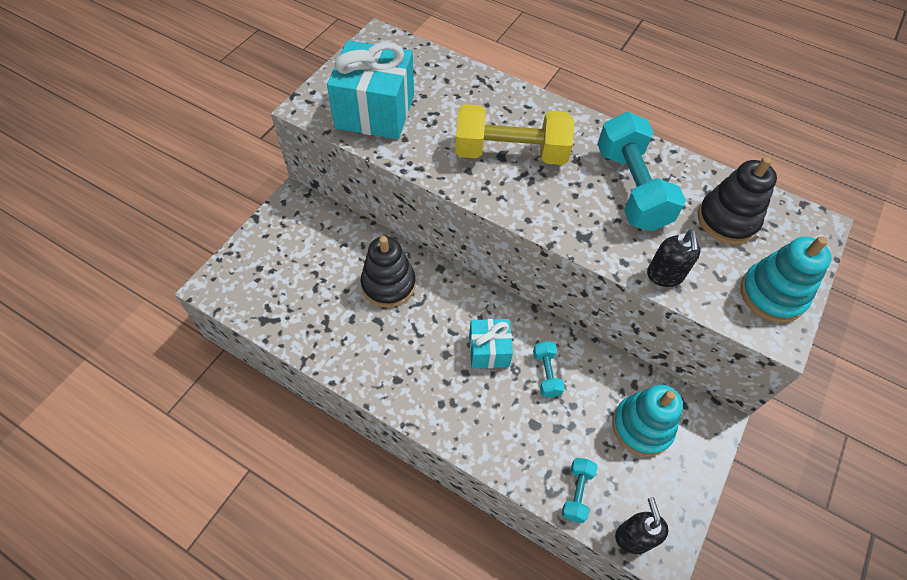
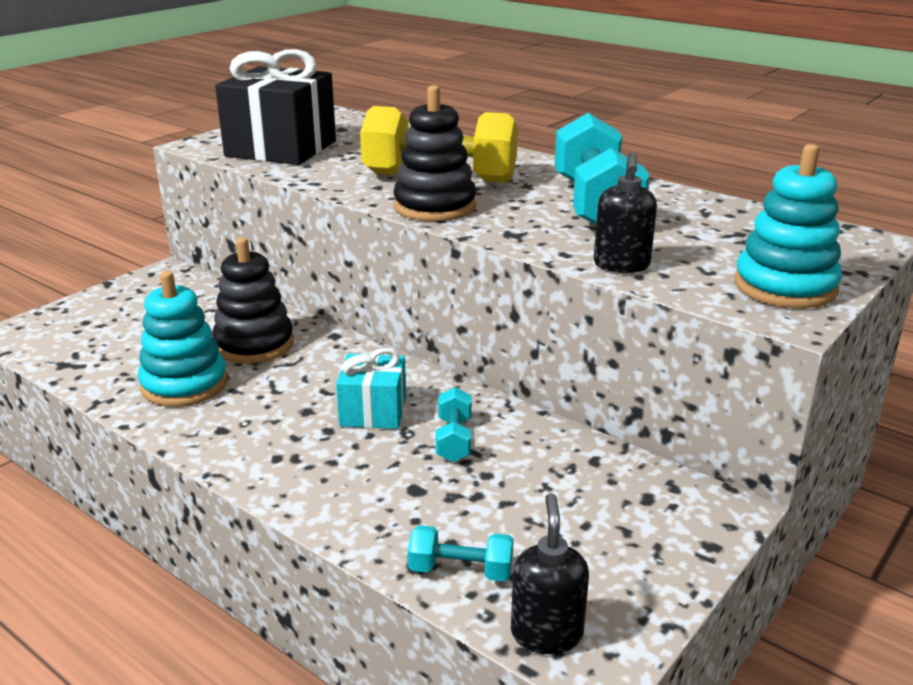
camera: 10 degrees right, 30 degrees down
(375, 112) = (281, 149): turquoise gift -> black gift
(577, 493) = (460, 570): turquoise dumbbell -> turquoise dumbbell turned 75 degrees clockwise
(642, 426) = (595, 505): turquoise stacking toy -> turquoise stacking toy (184, 384)
(727, 220) = (728, 231): black stacking toy -> black stacking toy (435, 207)

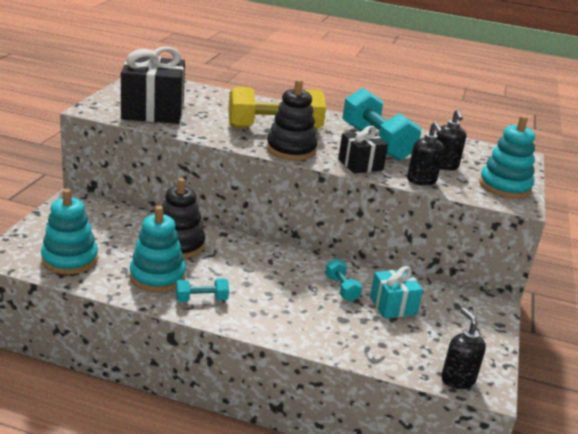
camera: 25 degrees left, 0 degrees up
(90, 347) = (70, 260): none -> turquoise stacking toy
(373, 411) = (285, 278): turquoise gift -> turquoise gift (393, 306)
(460, 570) = (397, 357): turquoise dumbbell -> turquoise dumbbell (201, 299)
(532, 234) = (360, 165): none -> black gift
(690, 246) = (444, 166): none -> black soap dispenser

